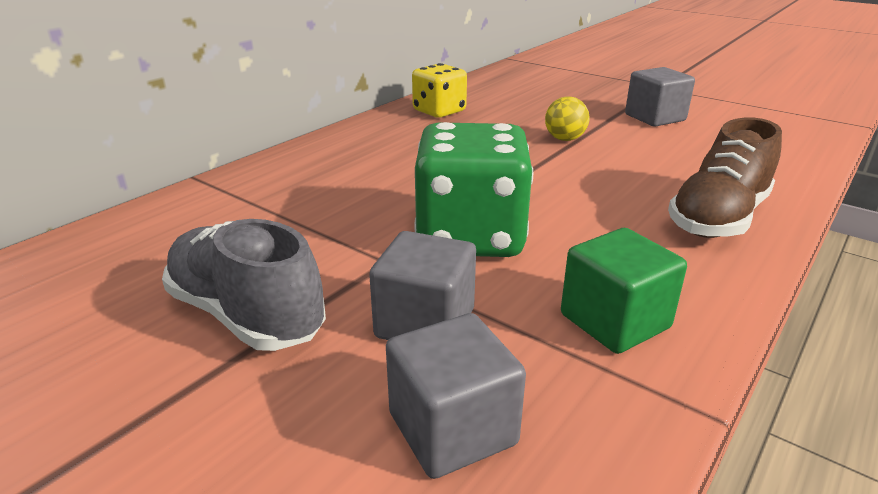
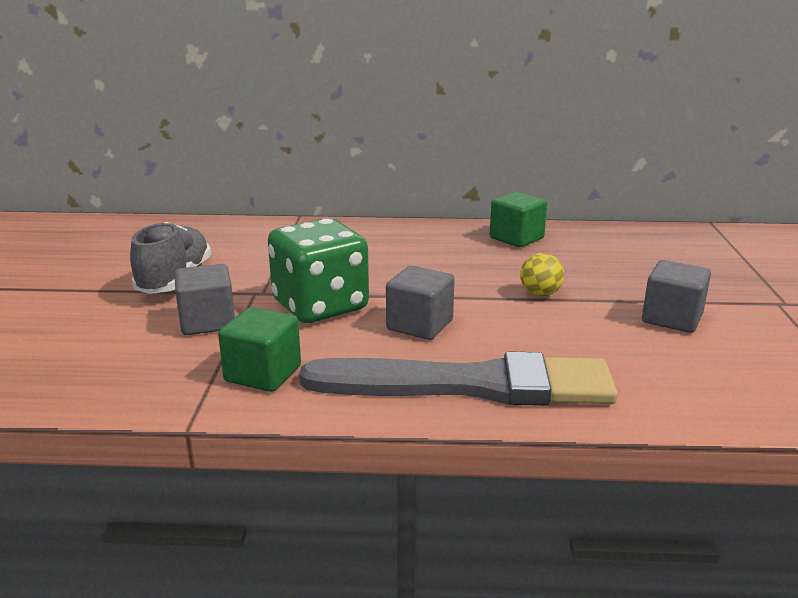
camera: 55 degrees right, 5 degrees down
(439, 111) = (516, 238): yellow dice -> green cube
(452, 429) = (124, 353): grey cube -> grey cube (419, 325)
(718, 218) = (471, 385): brown shoe -> grey brush

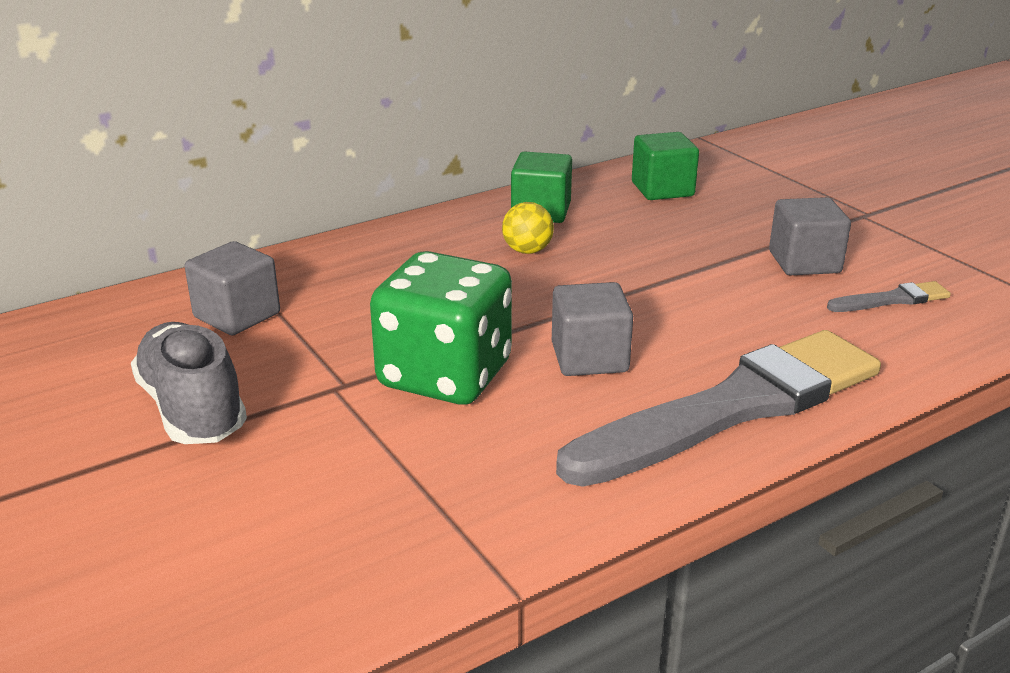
camera: 35 degrees left, 5 degrees up
(207, 322) = (334, 451): grey cube -> grey cube (237, 315)
(263, 374) = (506, 489): green cube -> green cube (662, 189)
(540, 294) = (656, 275): yellow ball -> yellow ball (527, 251)
(711, 363) = (892, 299): none -> grey brush

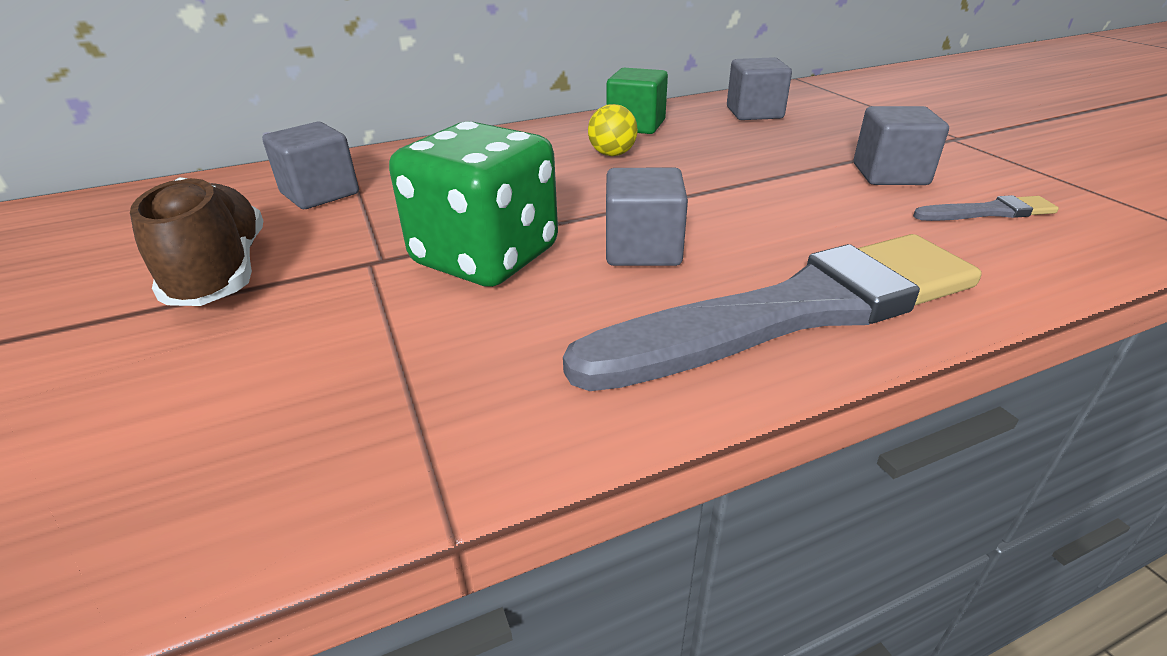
camera: 10 degrees right, 5 degrees up
(192, 409) = (221, 273): grey shoe -> brown shoe
(662, 189) = (754, 113): green cube -> grey cube

